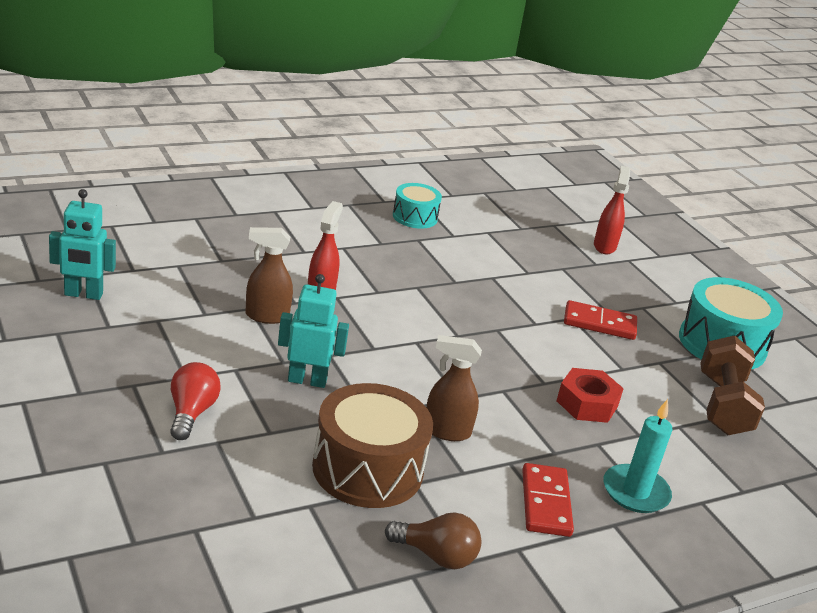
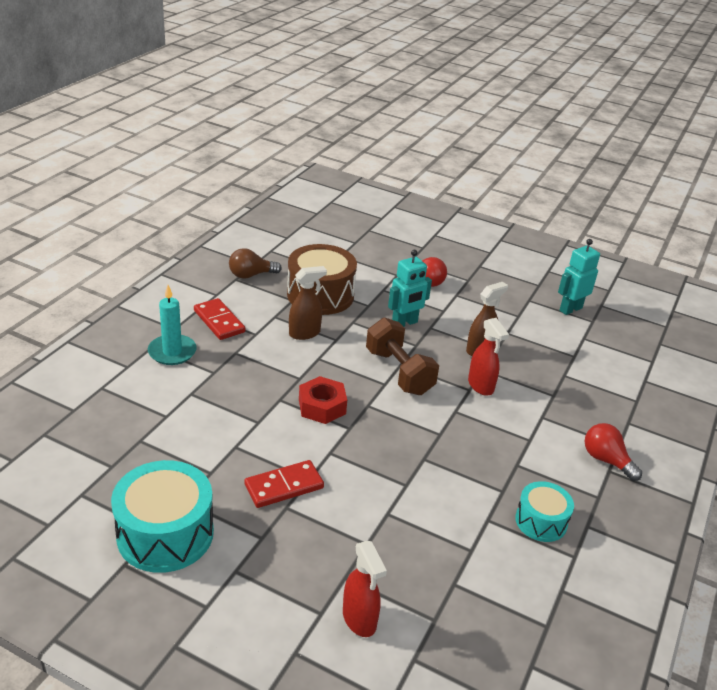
camera: 145 degrees right, 5 degrees up
(303, 211) = (606, 460): none -> red light bulb
(587, 404) = (240, 398): red nut -> red nut (322, 406)
(723, 405) = (139, 455): brown dumbbell -> brown dumbbell (399, 372)

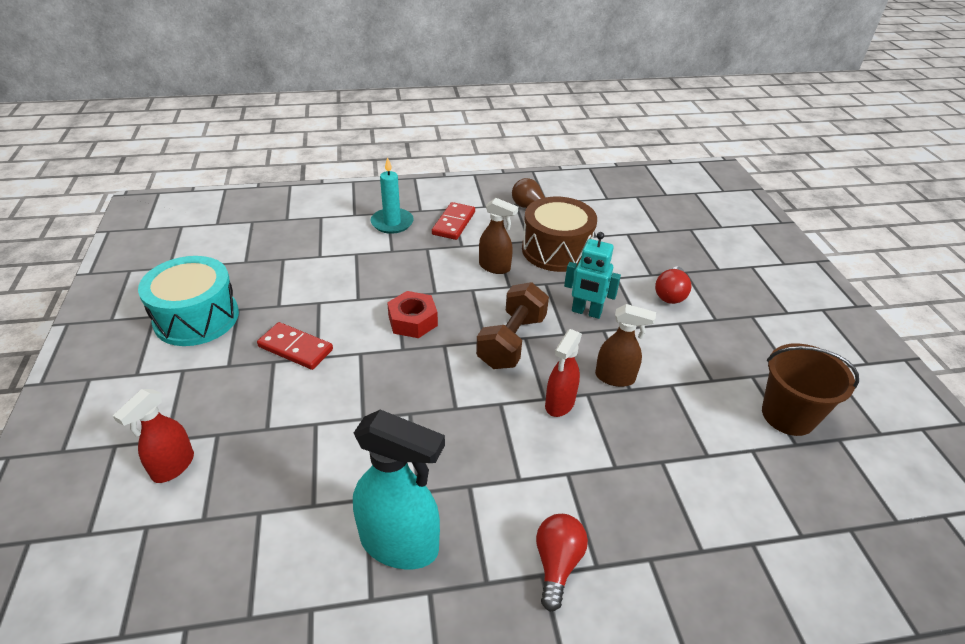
camera: 55 degrees right, 5 degrees up
(541, 521) = (400, 544): turquoise drum -> turquoise spray bottle
(570, 309) = (788, 415): turquoise robot -> brown bucket

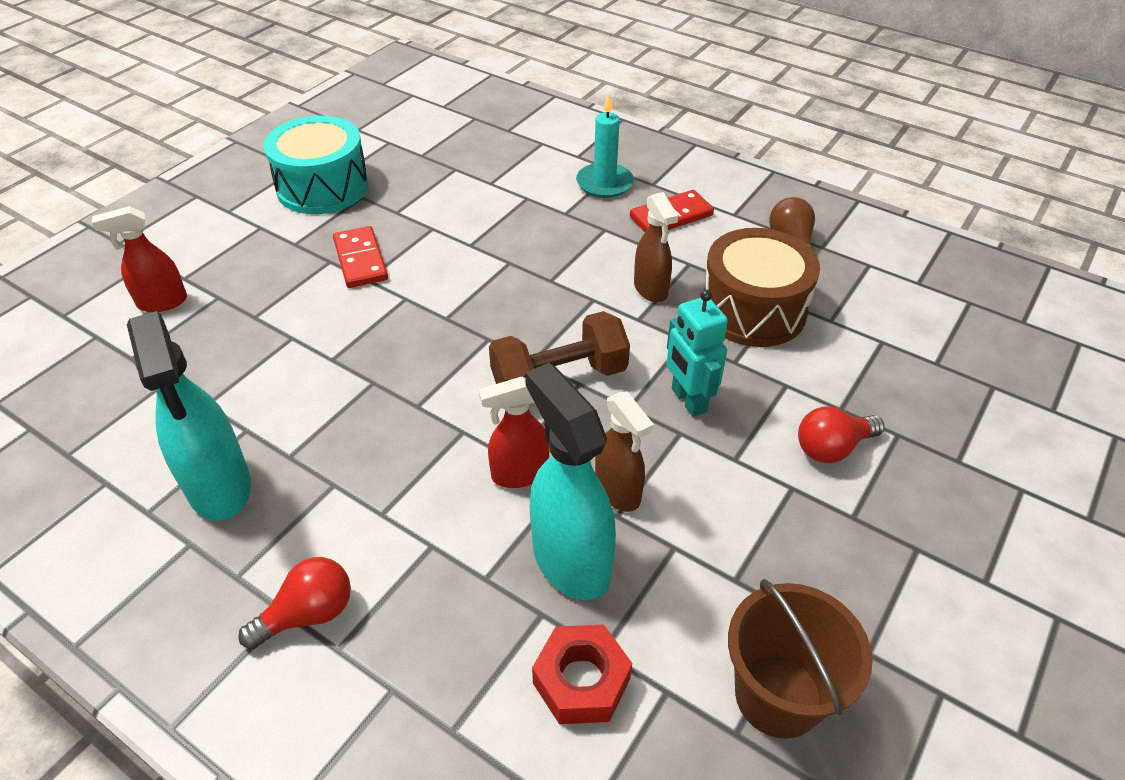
camera: 45 degrees right, 5 degrees up
(413, 321) = (491, 296): red nut -> red nut (581, 681)
(639, 426) = (570, 560): none -> turquoise spray bottle

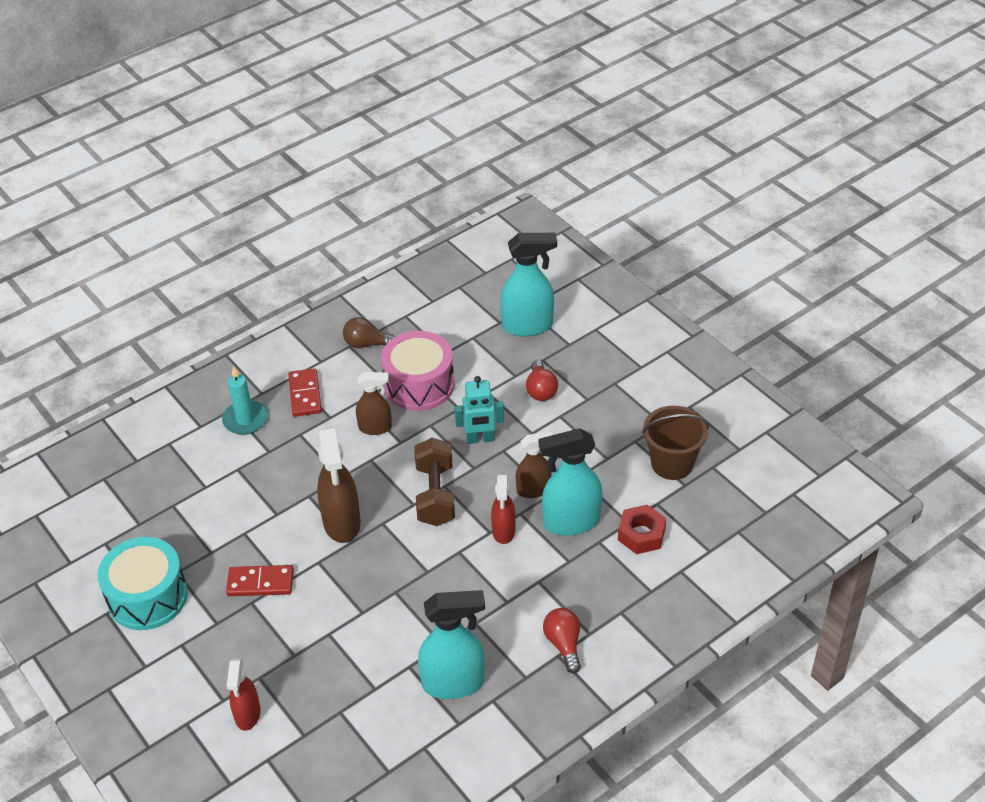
camera: 70 degrees left, 0 degrees up
(475, 302) = (342, 523): none -> brown spray bottle
(753, 310) = (419, 384): brown drum -> pink drum
(956, 398) = (528, 326): none -> turquoise spray bottle

